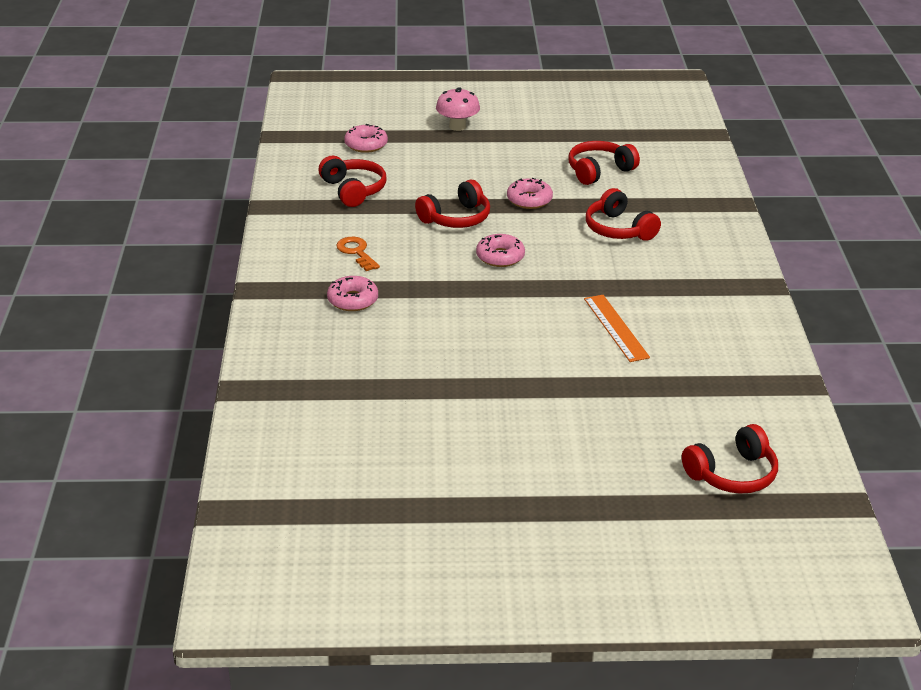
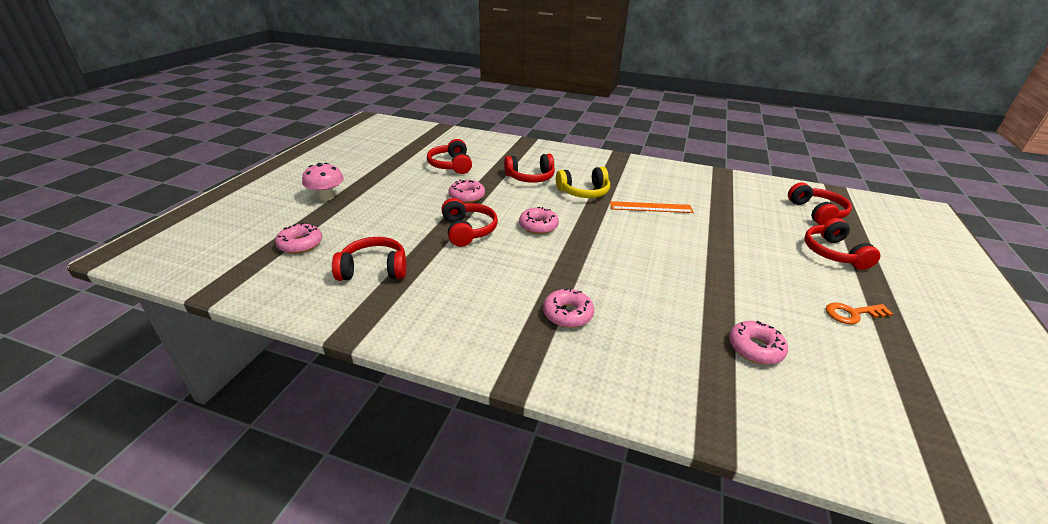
camera: 70 degrees left, 0 degrees up
(356, 252) = (485, 292): orange key -> orange key (852, 314)
(366, 410) = (755, 348): none -> pink donut
(609, 479) = (833, 253): none -> red headphones
(613, 273) = (584, 192): none -> yellow headphones

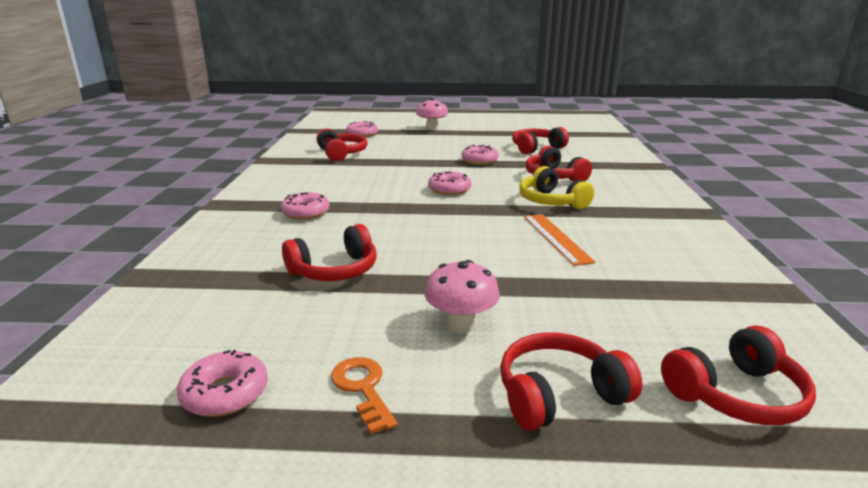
camera: 75 degrees right, 10 degrees down
(468, 230) = (417, 168): red headphones -> red headphones (335, 270)
(755, 348) = (268, 301): pink donut -> pink donut (225, 393)
(772, 267) = (461, 323): none -> pink mushroom

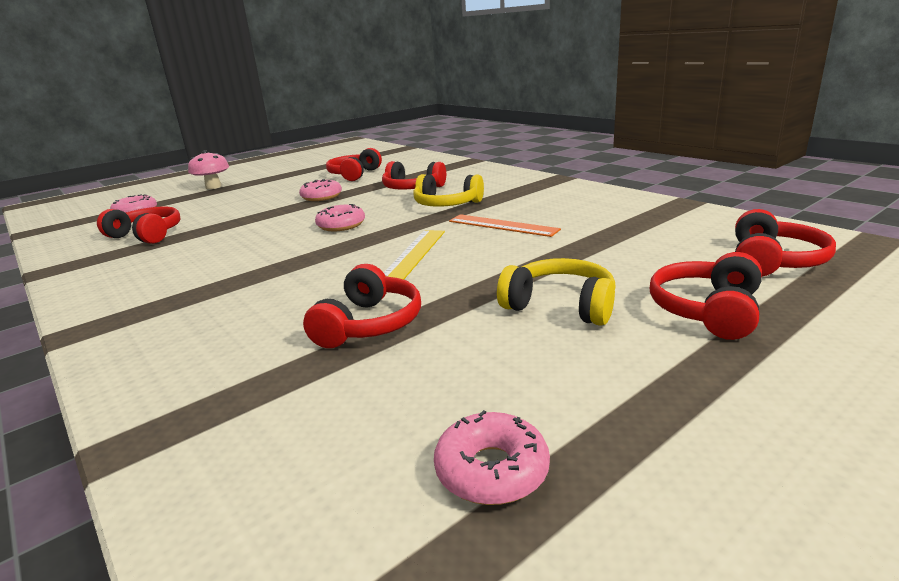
camera: 40 degrees left, 0 degrees up
(306, 213) = (222, 296): pink donut -> none
(363, 388) = (592, 386): orange key -> none
(451, 233) = (414, 253): none -> yellow ruler
(461, 323) = (560, 306): pink mushroom -> yellow headphones

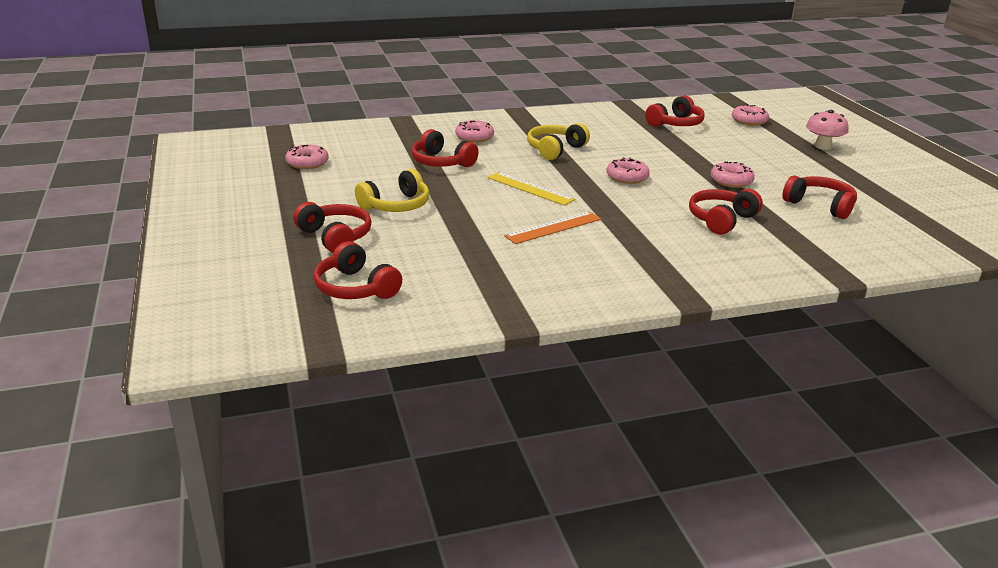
camera: 110 degrees right, 5 degrees up
(232, 332) = (474, 137): none -> pink donut
(447, 205) = (642, 222): yellow headphones -> yellow headphones (555, 149)

